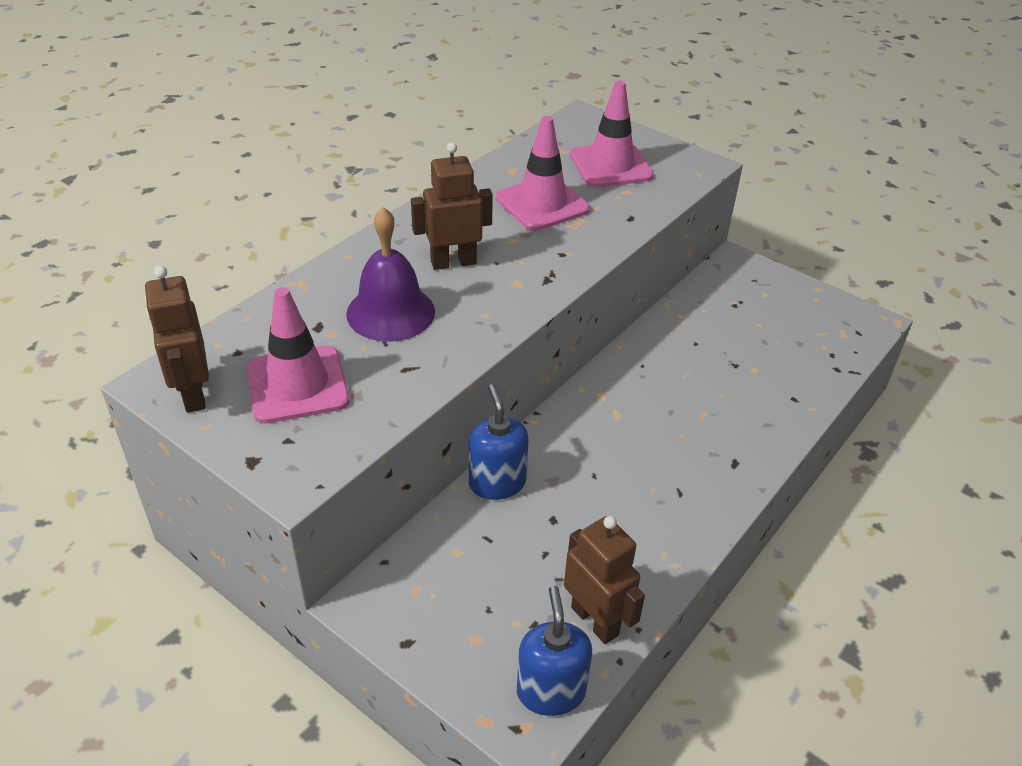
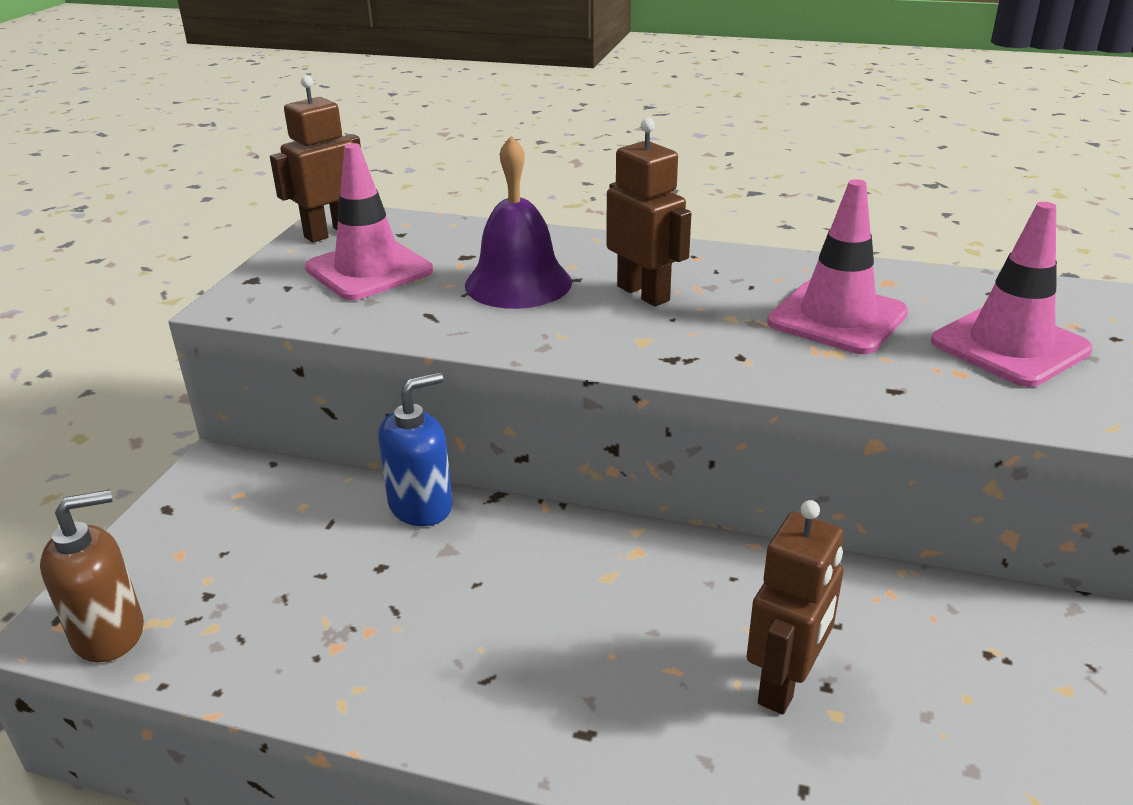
camera: 70 degrees right, 10 degrees down
(551, 691) = (109, 633): blue soap dispenser -> brown soap dispenser
(595, 620) = (222, 646): brown robot -> brown robot (785, 684)

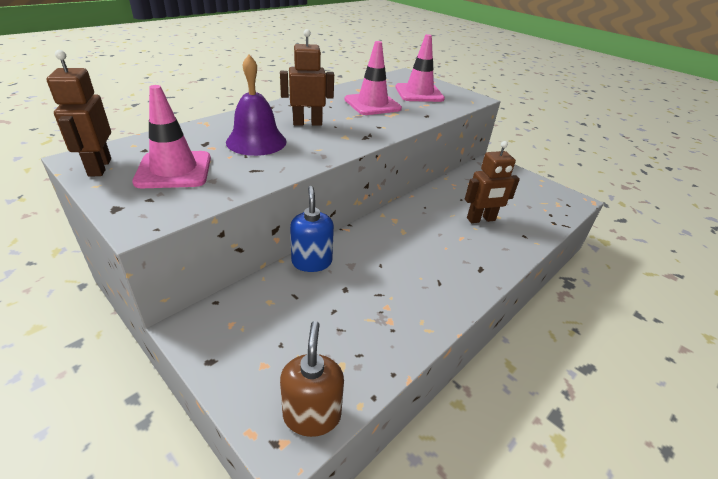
camera: 65 degrees left, 5 degrees up
(785, 684) = (481, 219): brown robot -> brown robot turned 105 degrees clockwise

